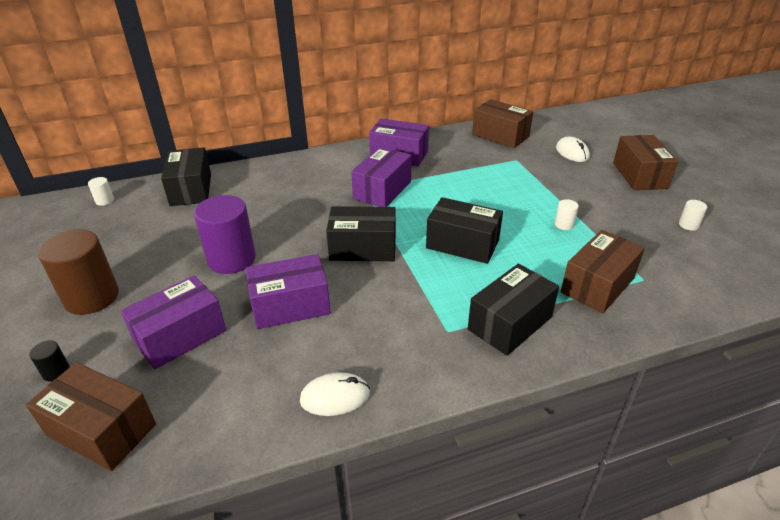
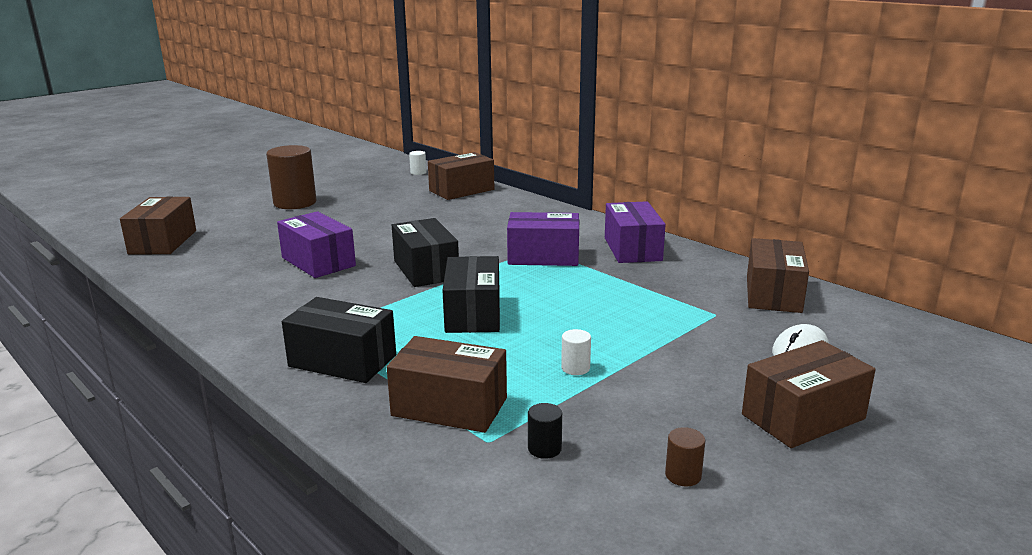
camera: 65 degrees right, 15 degrees down
(56, 371) = (214, 216): black cylinder -> black cylinder (544, 448)
(180, 336) = (263, 237): purple box -> none
(191, 189) = (462, 190): black box -> brown box
(231, 259) = (370, 228): purple cylinder -> none
(335, 397) = (209, 302): white mouse -> none
(688, 225) = (683, 475): white cylinder -> brown cylinder

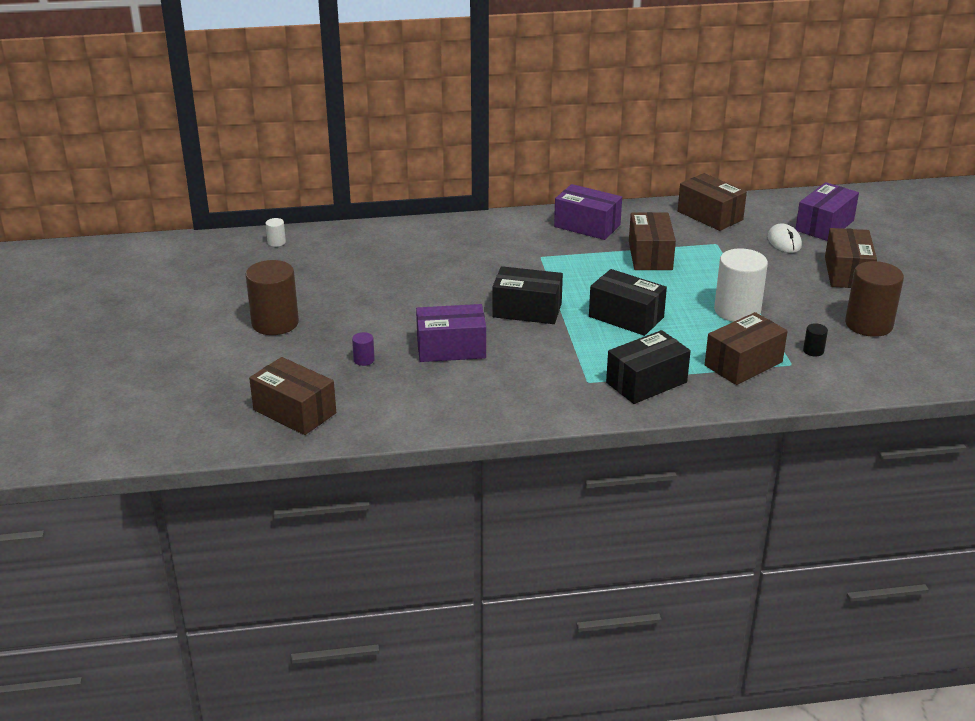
camera: 55 degrees left, 10 degrees up
(266, 240) = (364, 360): none -> purple cylinder
(462, 190) = (362, 240): brown box -> brown box (650, 255)
(543, 257) = (559, 260): purple box -> purple box (824, 225)
(575, 368) = (737, 311): white cylinder -> white cylinder, size x2.34
(683, 475) = (868, 324): brown cylinder -> brown cylinder, size x2.34

